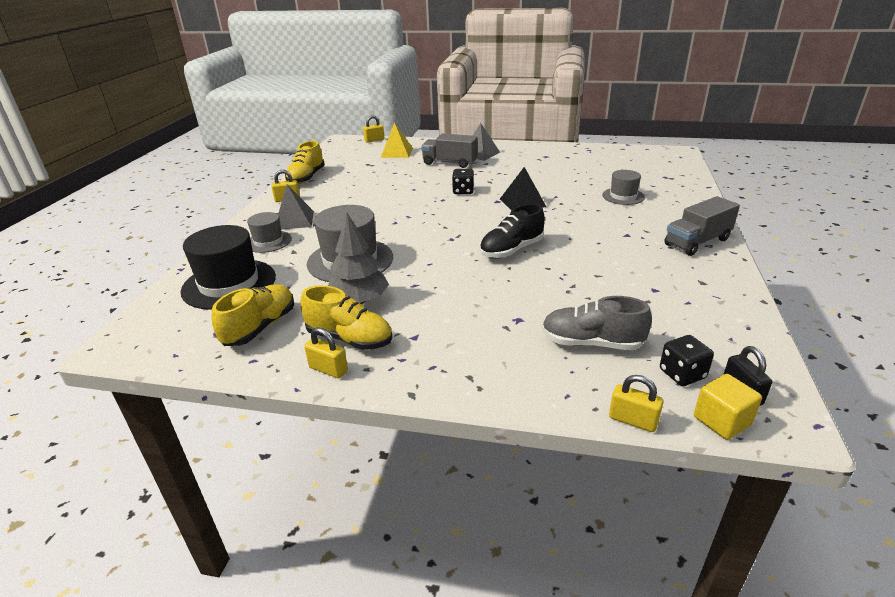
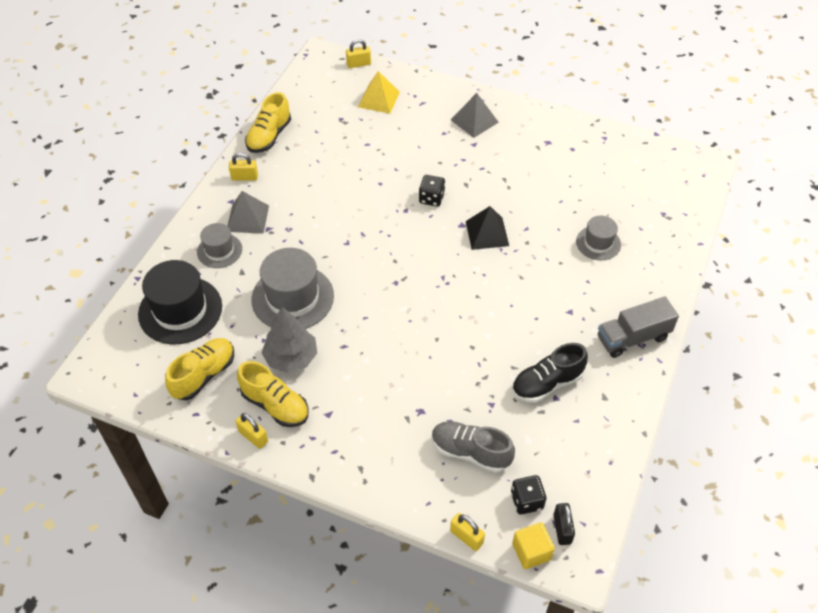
camera: 10 degrees right, 20 degrees up
(449, 163) = (433, 135): grey truck -> none
(511, 250) = (447, 313): black shoe -> black shoe (547, 384)

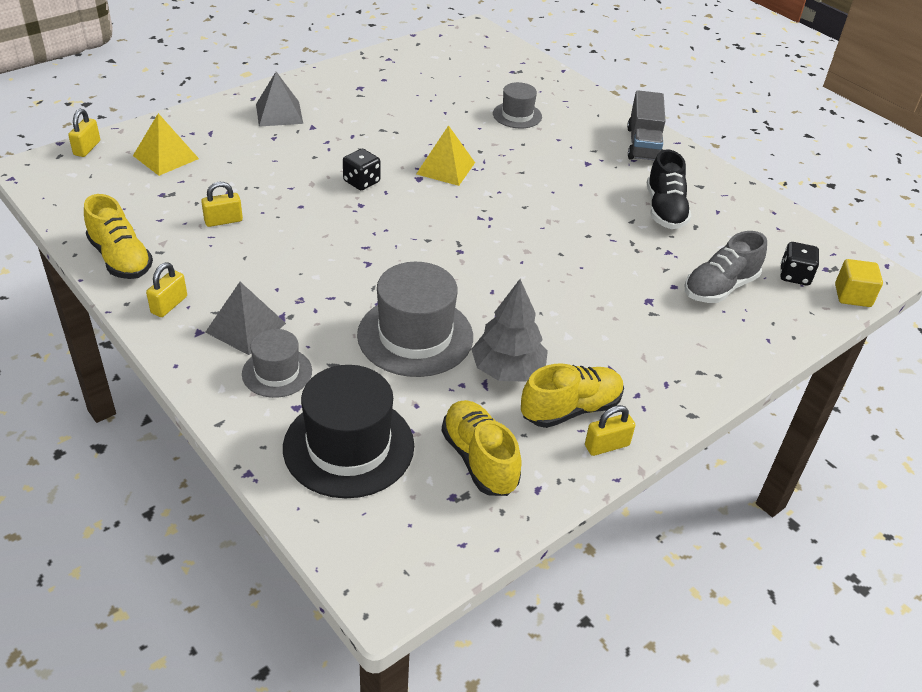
camera: 65 degrees left, 10 degrees down
(466, 537) = (820, 329): yellow padlock -> yellow padlock (223, 221)
(487, 233) = (445, 168): black pyramid -> yellow pyramid
(562, 529) = (835, 268): black padlock -> none

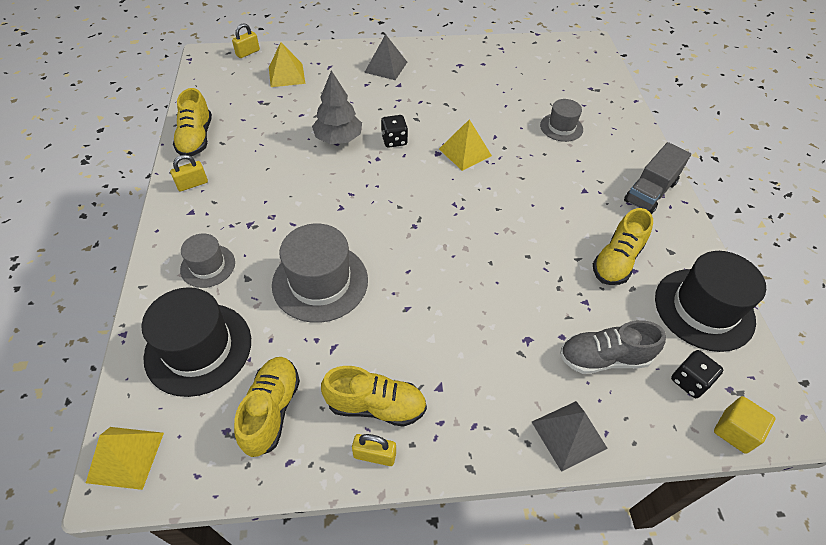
camera: 35 degrees right, 10 degrees up
(223, 221) = (279, 135): yellow padlock -> none
(245, 327) = (220, 222): grey pyramid -> grey pyramid (568, 435)
(373, 568) = (126, 457): none -> yellow pyramid
(507, 370) = (359, 345): grey tree -> grey tree (338, 138)
(664, 210) = (616, 261): black shoe -> yellow shoe
(761, 219) = (704, 309): none -> black hat

